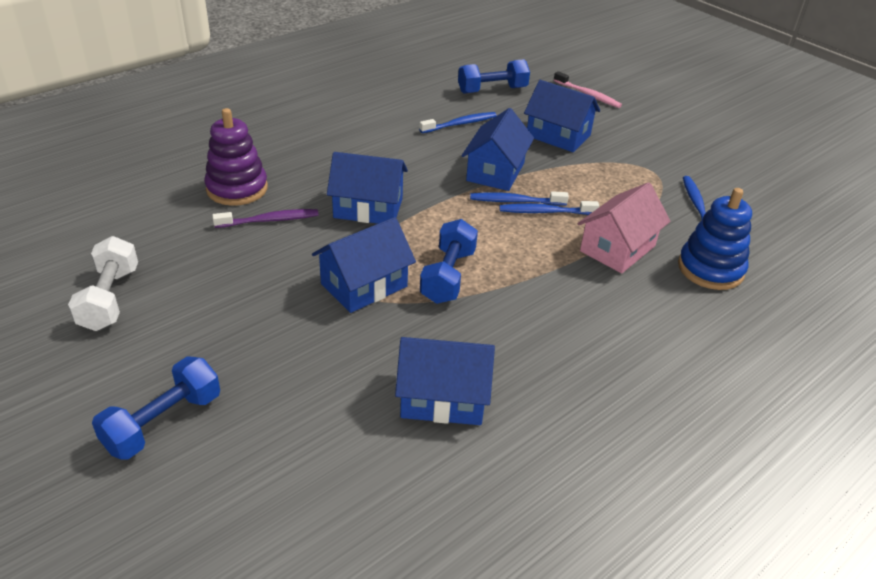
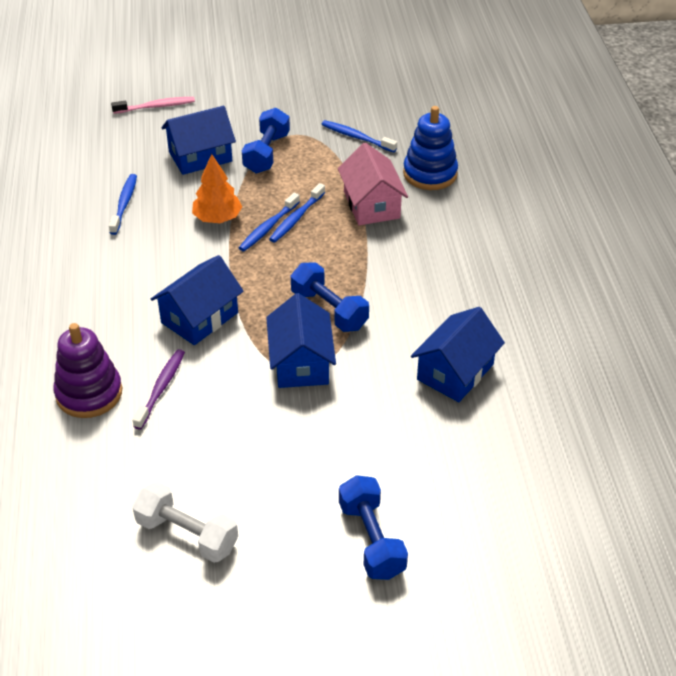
camera: 55 degrees left, 5 degrees up
(492, 90) = (88, 157): blue dumbbell -> blue dumbbell (266, 153)
(495, 172) = (217, 218): blue house -> orange tree

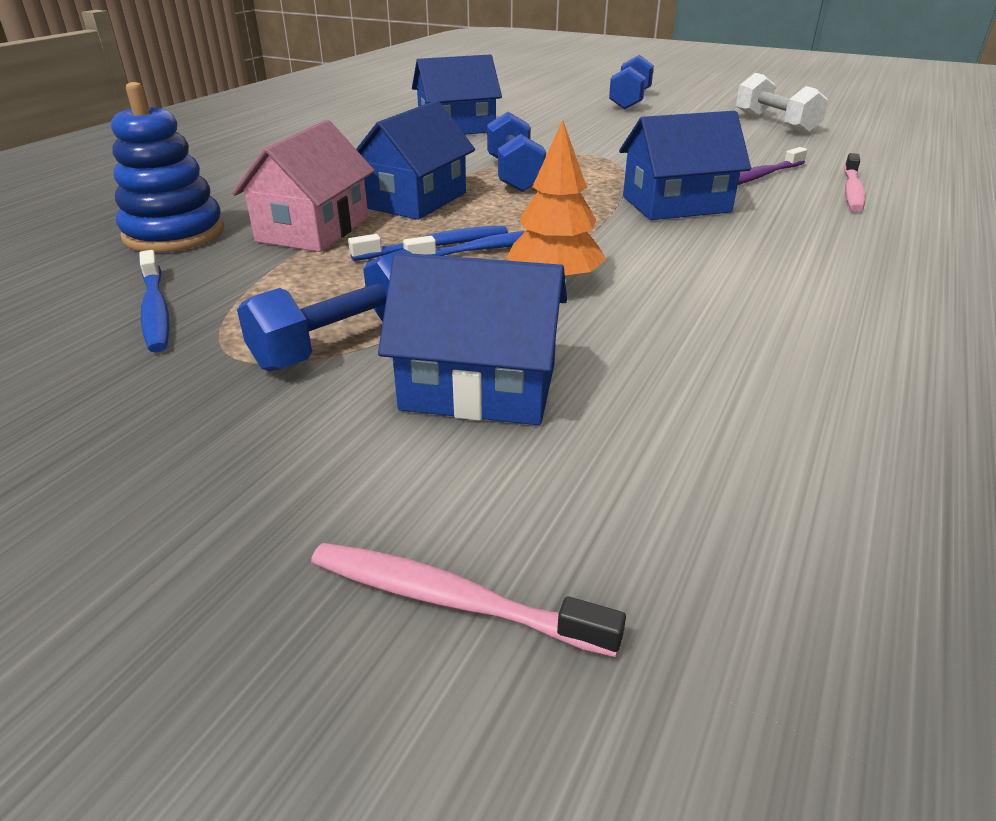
camera: 145 degrees left, 10 degrees down
(89, 393) = (852, 191): purple stacking toy -> pink toothbrush
(124, 204) = (718, 355): blue toothbrush -> none
(301, 363) = (590, 158): blue house -> blue house (415, 200)

